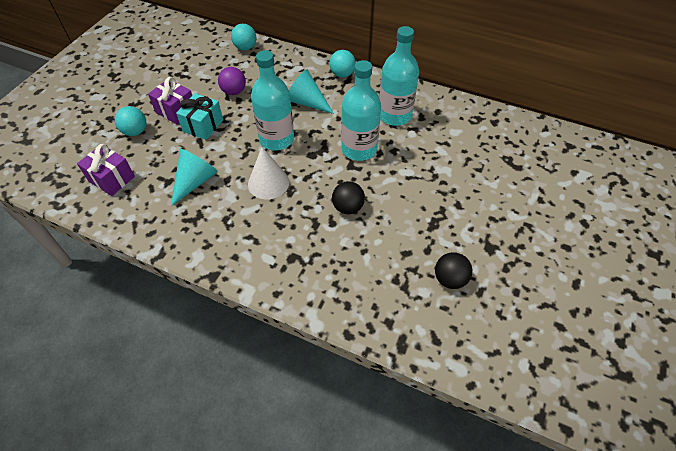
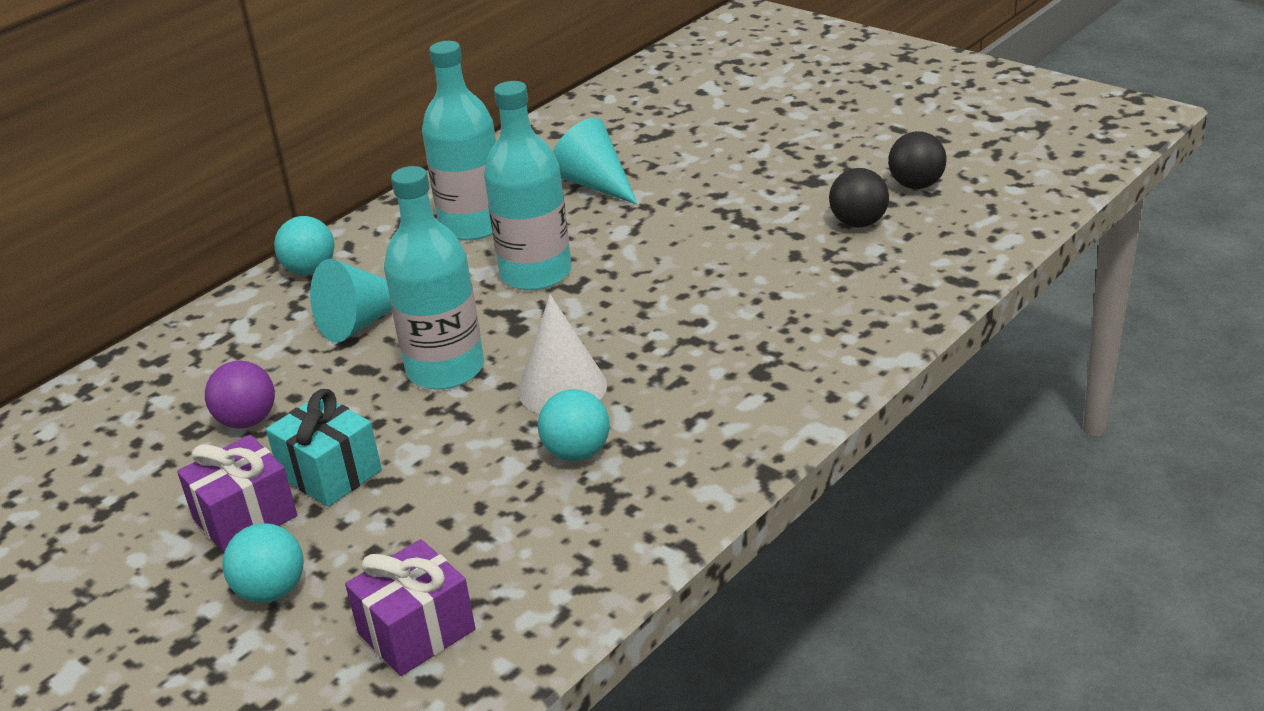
camera: 70 degrees left, 20 degrees down
(195, 181) = (503, 490): turquoise cone -> turquoise cone (595, 184)
(245, 48) = (99, 395): turquoise ball -> turquoise ball (577, 453)
(348, 207) = (672, 301): black ball -> black ball (916, 185)

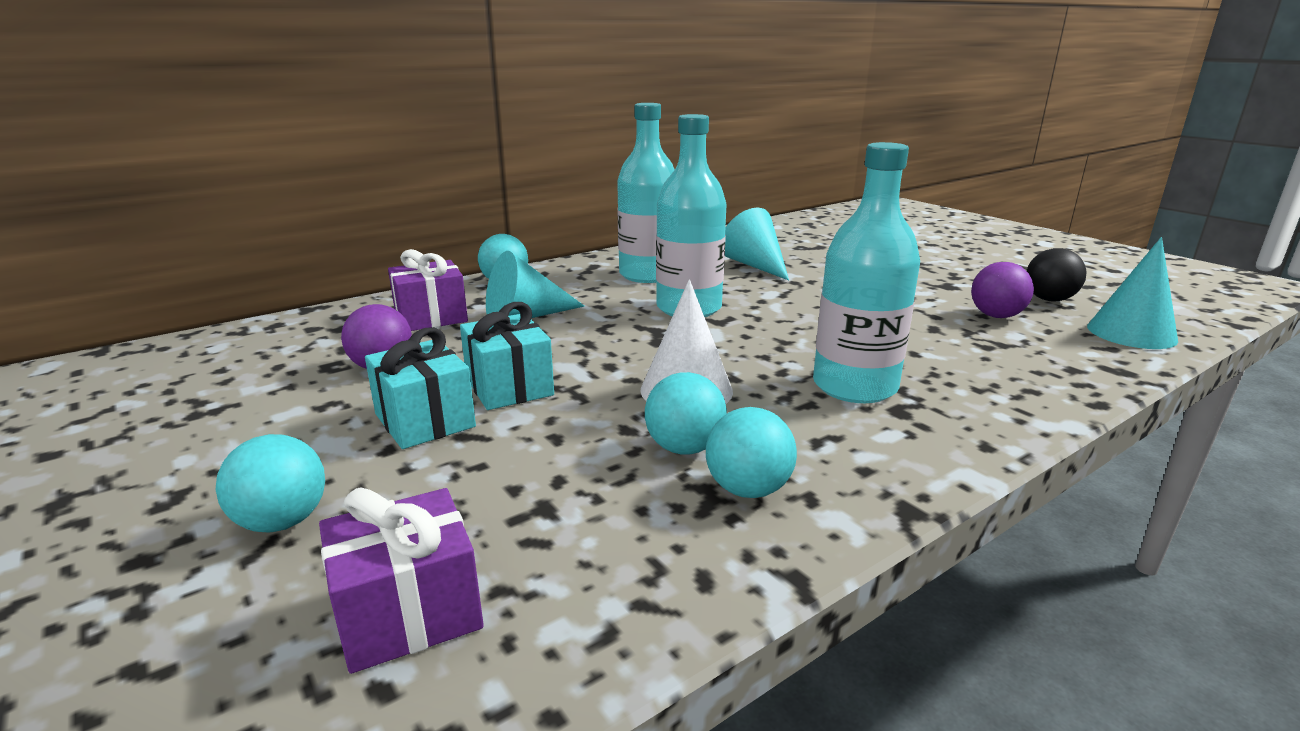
camera: 10 degrees right, 10 degrees down
(245, 517) = (316, 443): purple gift -> purple gift (431, 317)
(390, 419) = (509, 387): none -> turquoise gift
(445, 369) = (580, 359): turquoise bottle -> turquoise bottle (854, 386)
(639, 481) = (748, 489): none -> turquoise ball
(858, 223) = (996, 316): black ball -> purple ball
(986, 224) = (1131, 333): none -> turquoise cone

